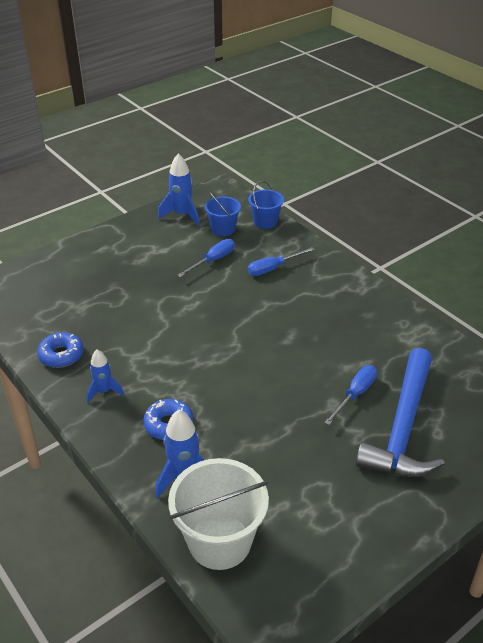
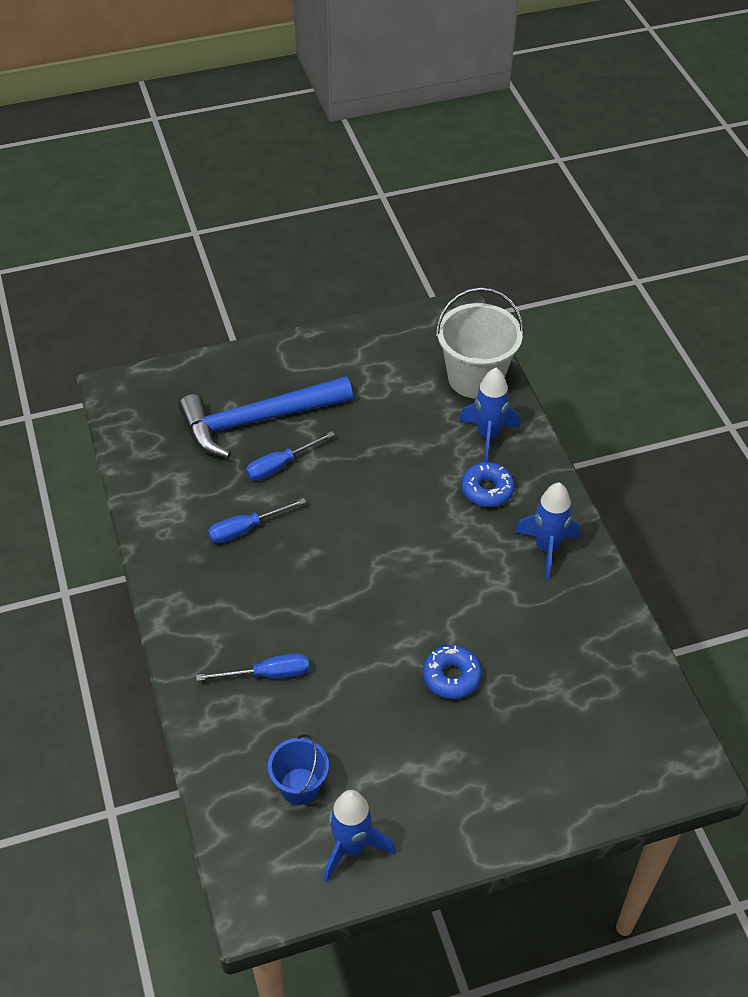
camera: 160 degrees left, 10 degrees up
(61, 355) = (589, 613): blue donut -> blue donut (451, 677)
(104, 391) = (547, 548): blue rocket -> blue rocket, size x1.54
(213, 260) = (345, 718): blue screwdriver -> blue screwdriver (246, 529)
(265, 222) = (225, 781): blue bucket -> none
(403, 427) = (257, 420): blue hammer -> blue hammer turned 150 degrees counterclockwise

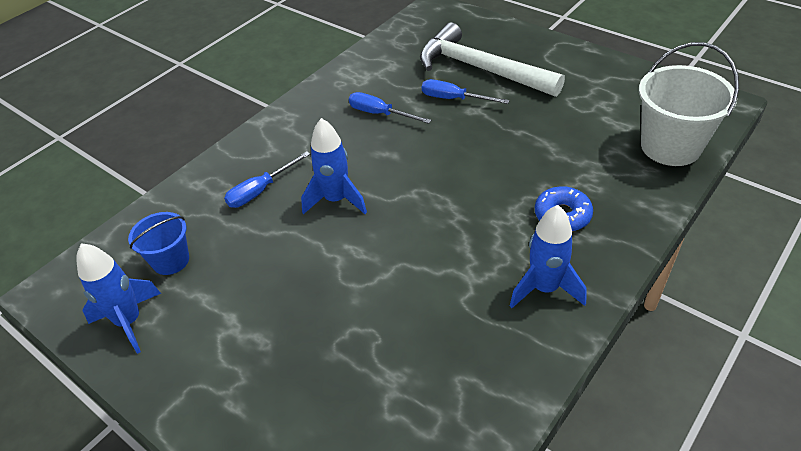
camera: 60 degrees right, 5 degrees down
(257, 420) = (480, 69): blue hammer -> white hammer
(267, 674) = (261, 190): blue screwdriver -> blue screwdriver turned 90 degrees clockwise
(451, 677) = (343, 296): blue donut -> none
(488, 436) = (620, 185): blue rocket -> blue rocket (336, 200)

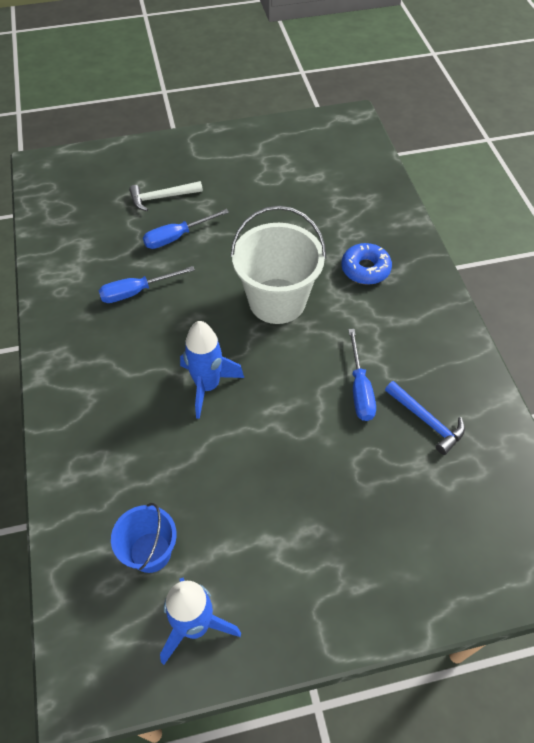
camera: 55 degrees left, 10 degrees up
(261, 190) = (135, 432): blue screwdriver -> blue screwdriver (359, 389)
(443, 355) = (426, 421): none -> blue hammer
(480, 69) = (162, 197): white hammer -> white hammer, size x0.47
(545, 288) = (419, 326): blue rocket -> none
(670, 146) = (361, 172): white bucket -> white bucket (277, 301)

